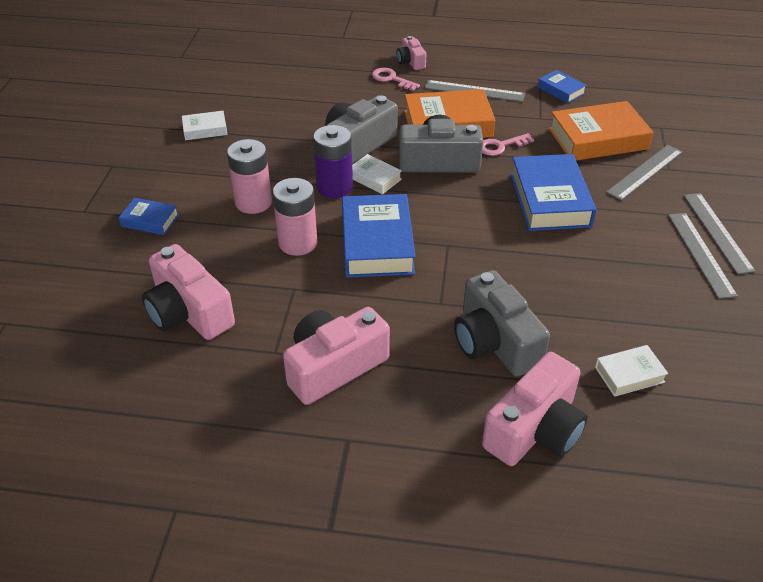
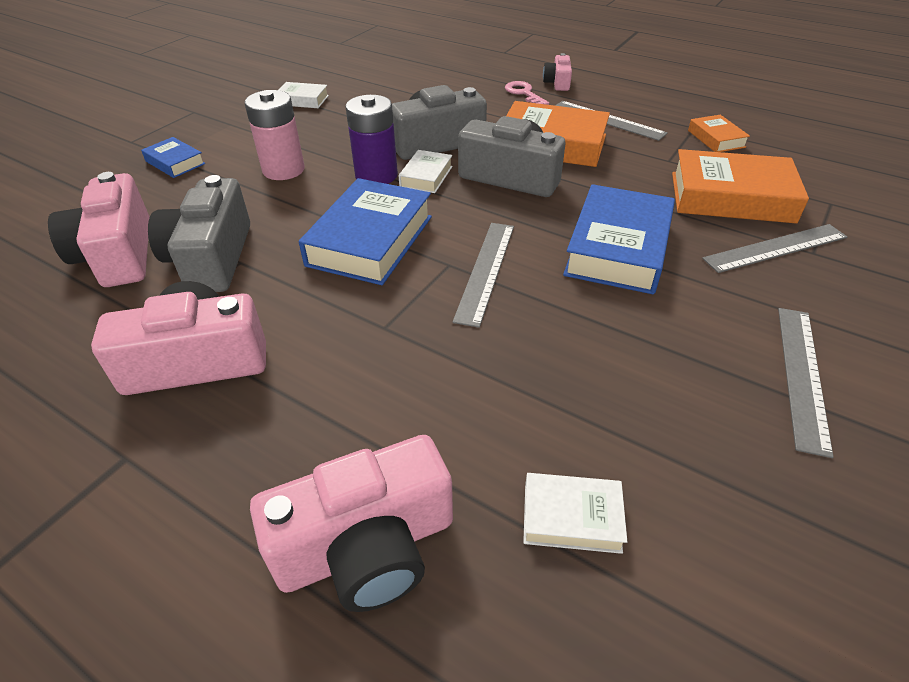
camera: 25 degrees right, 0 degrees up
(298, 243) = (288, 218): pink battery -> none
(374, 178) = (426, 177): white book -> white book turned 45 degrees clockwise
(494, 342) = (411, 398): grey camera -> grey camera (211, 258)
(500, 146) = (598, 178): pink key -> none
(561, 90) = (716, 139): blue book -> orange book
(717, 232) = (847, 352): grey ruler -> grey ruler (486, 271)

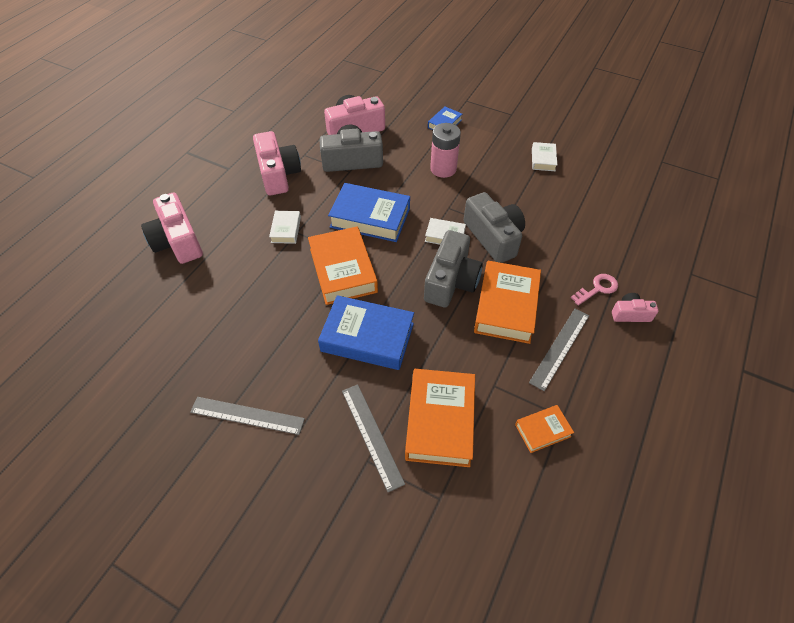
camera: 85 degrees right, 10 degrees up
(376, 175) = (442, 211): purple battery -> none
(486, 271) = (343, 270): grey ruler -> orange book
(571, 517) = (178, 303): white book -> white book (286, 230)

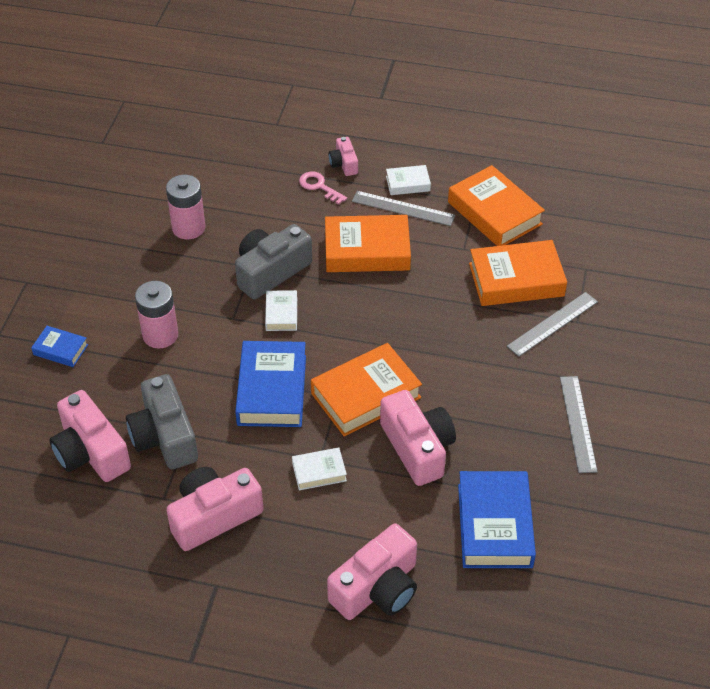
camera: 105 degrees left, 5 degrees down
(278, 291) = (417, 448): none -> pink camera
(367, 337) = (448, 351): blue book -> blue book (494, 525)
(451, 281) = (348, 298): grey camera -> none
(542, 430) = (494, 213): orange book -> orange book, size x1.96
(543, 159) = (120, 242): white book -> white book (408, 183)
(553, 197) = (188, 228): none -> pink battery

